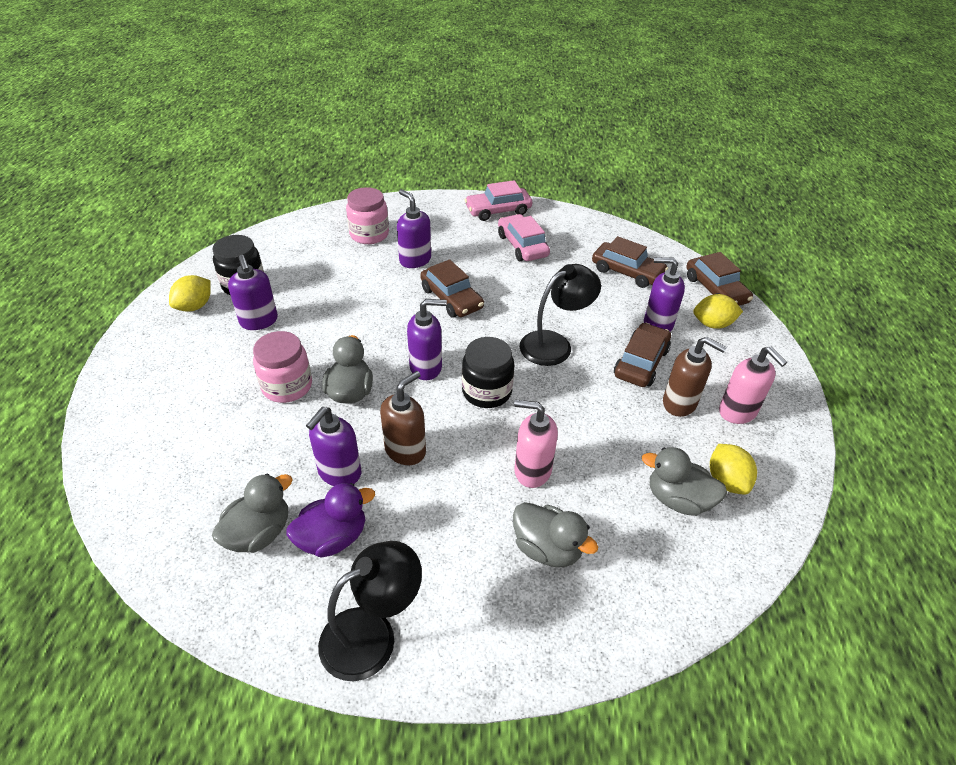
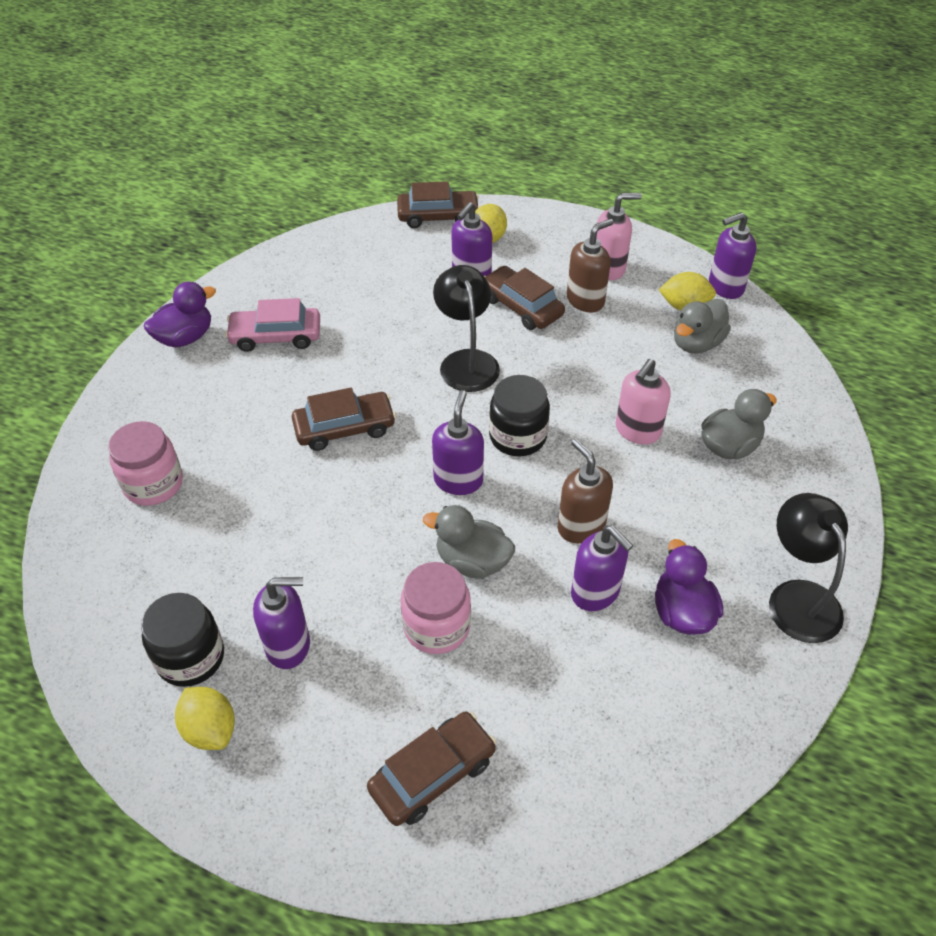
camera: 70 degrees left, 5 degrees up
(259, 533) = (661, 681): grey duck -> none
(415, 260) = (245, 446): purple soap dispenser -> purple soap dispenser (725, 287)
(498, 210) = (185, 337): pink car -> purple duck
(627, 272) = (375, 267): brown car -> brown car (433, 774)

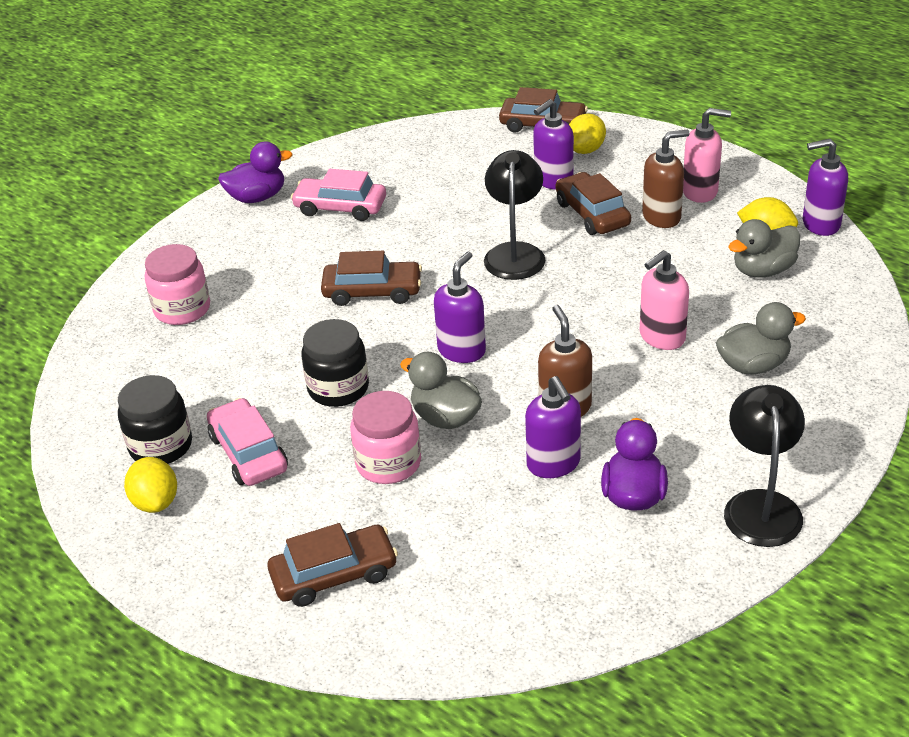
camera: 20 degrees right, 10 degrees down
(288, 645) = (248, 453): purple soap dispenser -> pink car
(518, 437) = (537, 324): black jar -> black jar (338, 388)

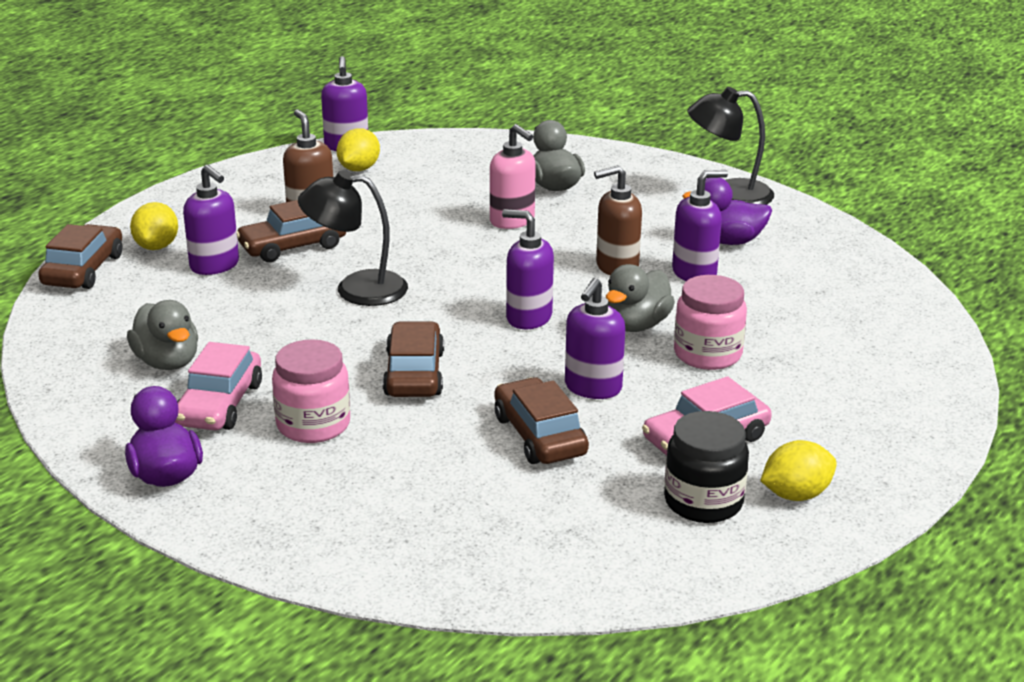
camera: 95 degrees left, 10 degrees down
(182, 309) = (430, 515): pink jar -> pink jar (313, 425)
(334, 575) = (865, 377): brown car -> brown car (540, 435)
(338, 388) = (592, 388): black jar -> purple soap dispenser
(585, 150) = (157, 246): yellow lemon -> yellow lemon turned 60 degrees clockwise
(700, 192) = (270, 192): pink soap dispenser -> none
(763, 270) = (415, 174): grey duck -> grey duck (167, 362)

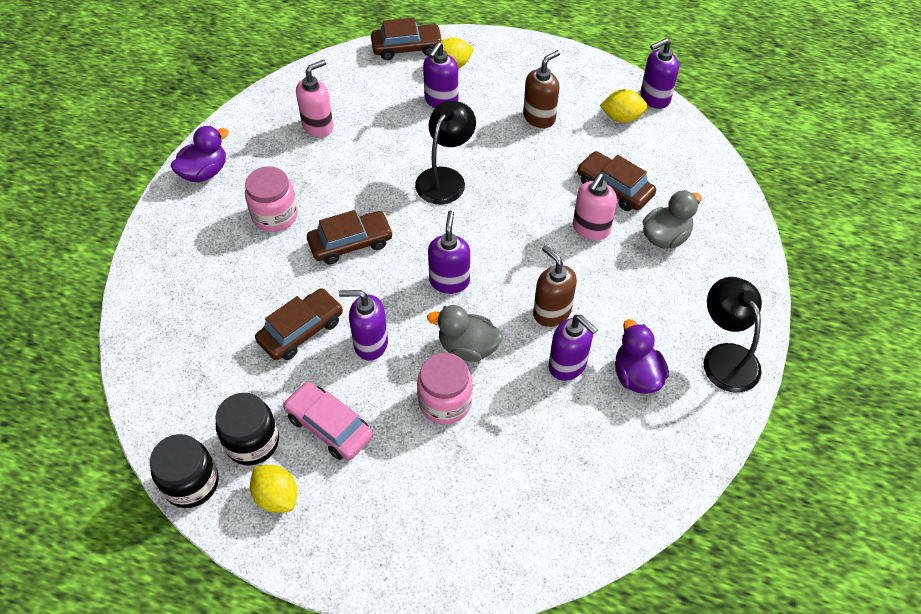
camera: 70 degrees right, 25 degrees up
(167, 362) = (318, 126): grey duck -> pink soap dispenser
(219, 404) = (282, 166): pink car -> none
(292, 246) = (486, 126): brown car -> brown car (614, 188)
(356, 289) = (445, 178): black lamp -> black lamp turned 45 degrees clockwise
(749, 563) = (191, 483): none -> black jar

